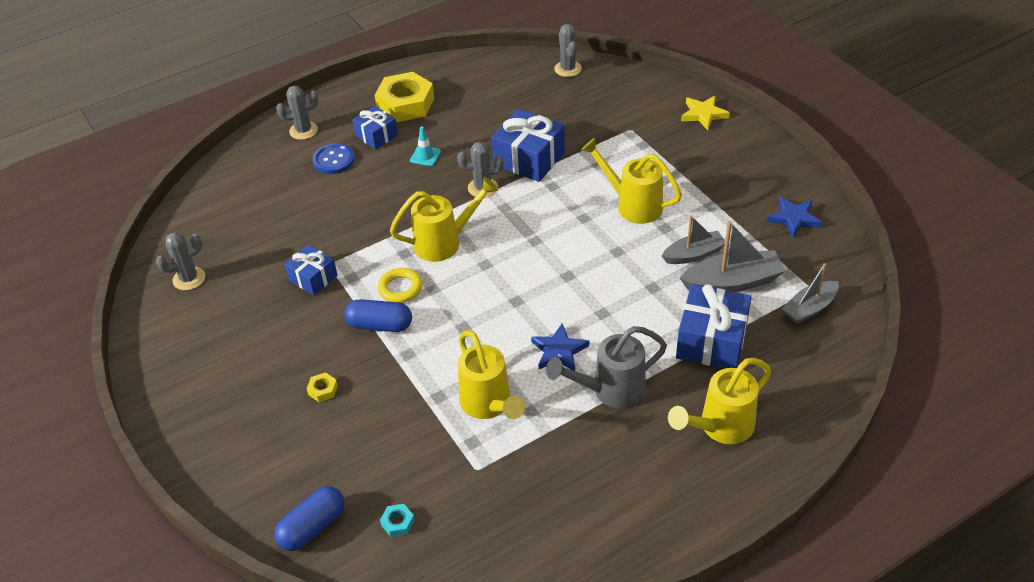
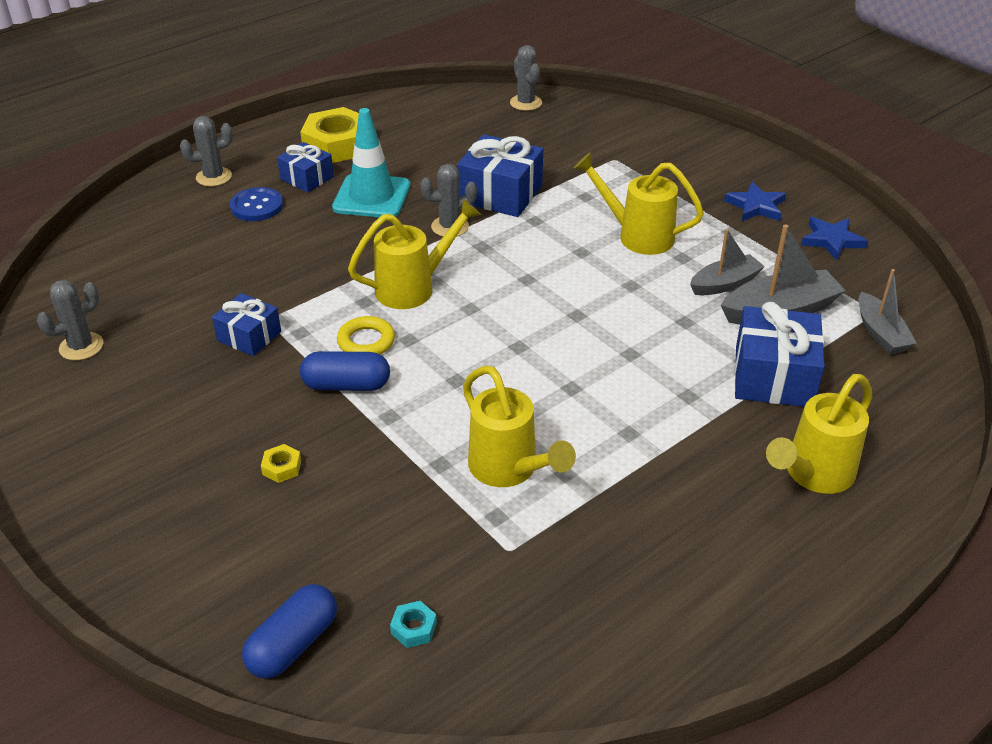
camera: 10 degrees left, 5 degrees down
(425, 156) = (372, 197): turquoise traffic cone -> turquoise traffic cone, size x2.13
(559, 351) = (586, 400): blue star -> blue star (756, 206)
(610, 391) = (662, 442): grey watering can -> none
(703, 114) = (695, 141): yellow star -> none
(809, 308) = (880, 333): grey boat -> grey boat turned 60 degrees counterclockwise

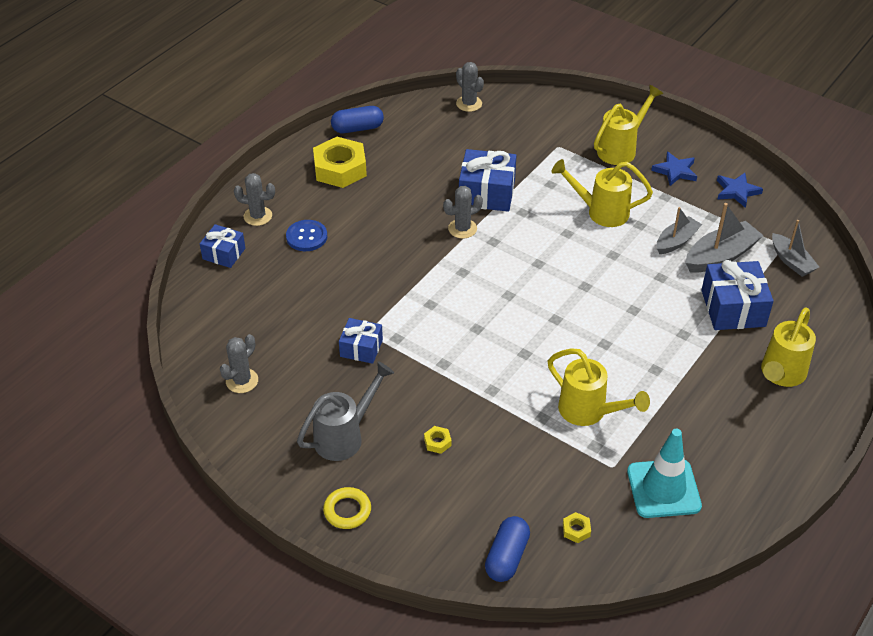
camera: 15 degrees left, 5 degrees up
(166, 436) = (345, 436): none -> grey watering can
(214, 177) = (258, 216): grey cactus -> grey cactus turned 45 degrees clockwise
(307, 178) = (332, 204): blue gift -> blue gift (224, 254)
(346, 385) = (450, 372): blue capsule -> blue capsule (357, 128)
(366, 341) = (447, 336): yellow ring -> yellow ring (347, 511)
(372, 197) = (391, 212): turquoise traffic cone -> turquoise traffic cone (663, 489)
(414, 287) = (460, 285): yellow watering can -> yellow watering can (621, 149)
(414, 628) = (576, 530): turquoise nut -> yellow nut

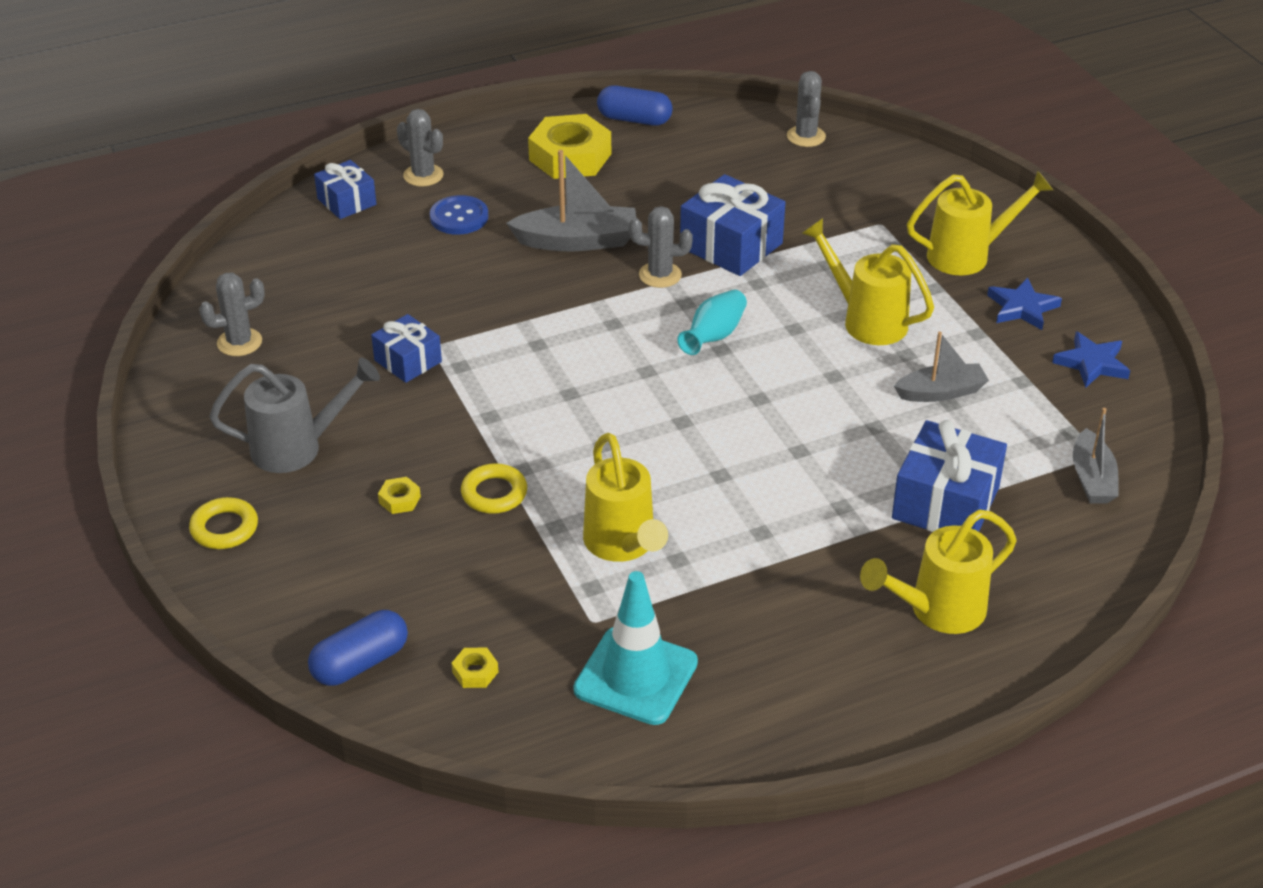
camera: 30 degrees right, 5 degrees down
(489, 412) = (494, 493): none -> yellow ring
(526, 256) = (714, 336): none -> turquoise vase
(720, 256) = (989, 433): grey boat -> grey boat (577, 241)

